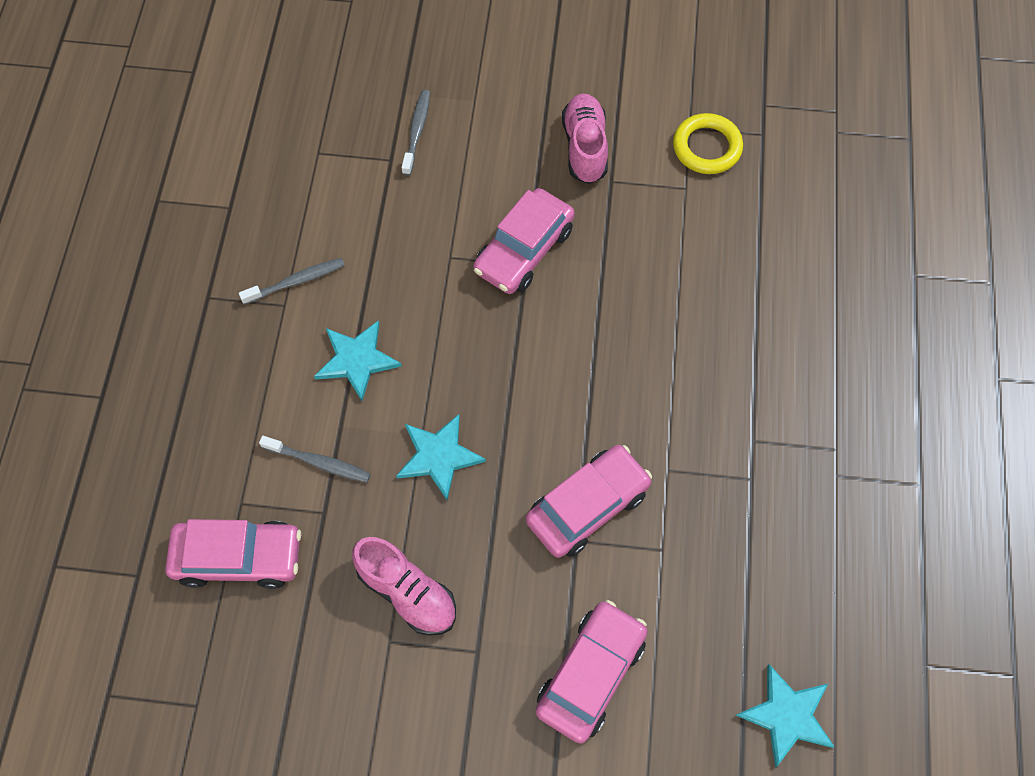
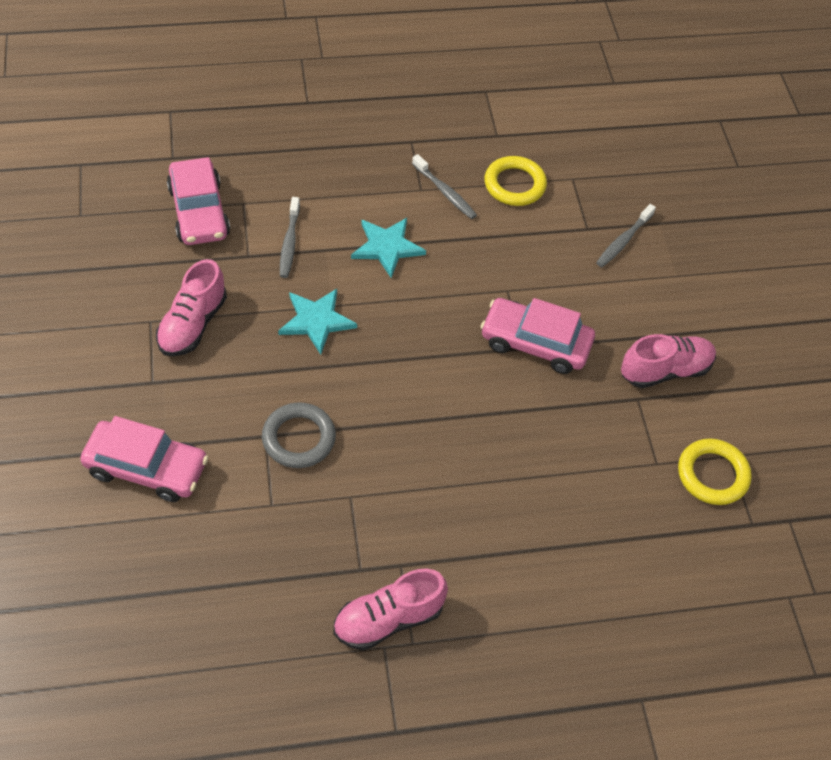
camera: 70 degrees right, 10 degrees down
(308, 210) = (514, 185): none -> yellow ring
(417, 132) = (623, 240): grey toothbrush -> grey toothbrush turned 135 degrees clockwise
(587, 506) = (299, 438): pink car -> grey ring
(787, 715) = (134, 633): turquoise star -> none
(808, 465) = (388, 619): none -> pink shoe

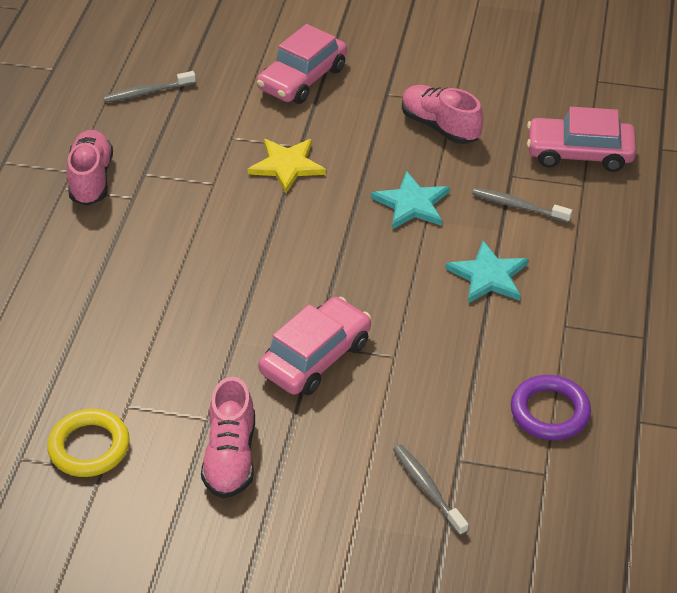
camera: 115 degrees right, 10 degrees down
(299, 438) = (287, 166): grey ring -> yellow star
(445, 192) = (555, 344): grey toothbrush -> grey toothbrush (147, 92)
(514, 185) = (549, 412): yellow ring -> purple ring

